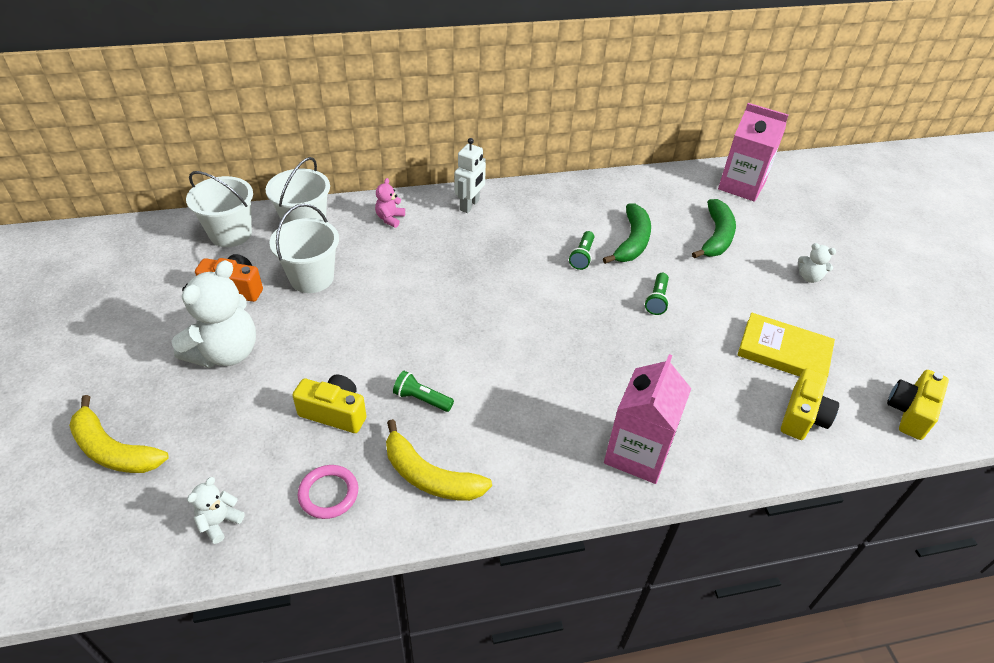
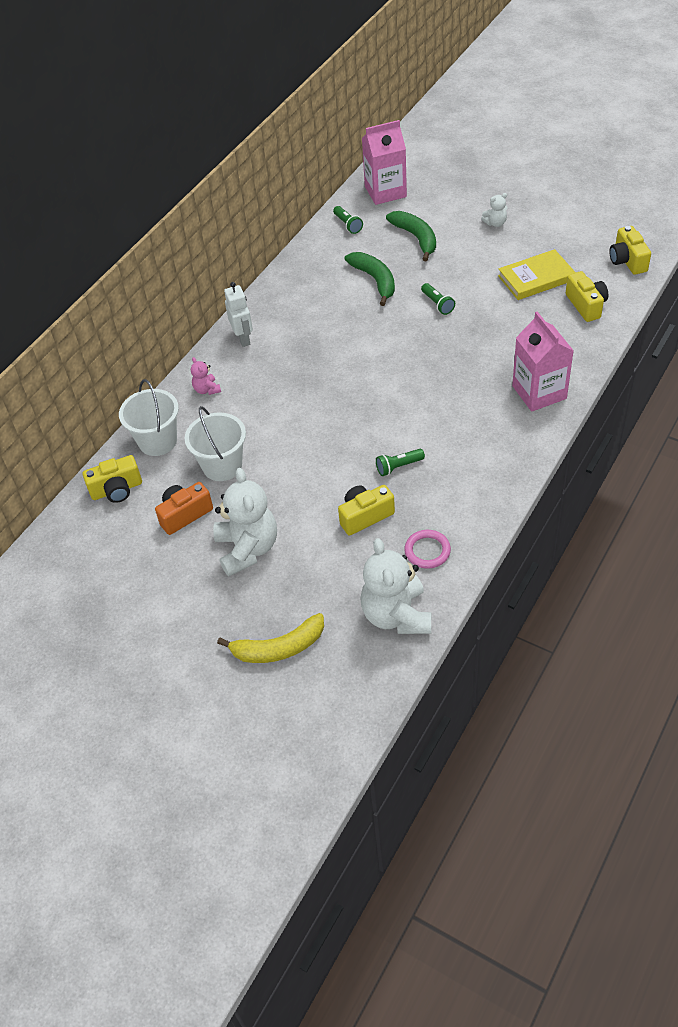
camera: 40 degrees left, 5 degrees up
(219, 522) = (396, 615): white teddy bear -> white teddy bear, size x2.18
(230, 234) = (117, 489): white bucket -> yellow camera
(429, 476) = (462, 496): yellow banana -> none
(582, 256) = (360, 313): green flashlight -> green flashlight (348, 225)

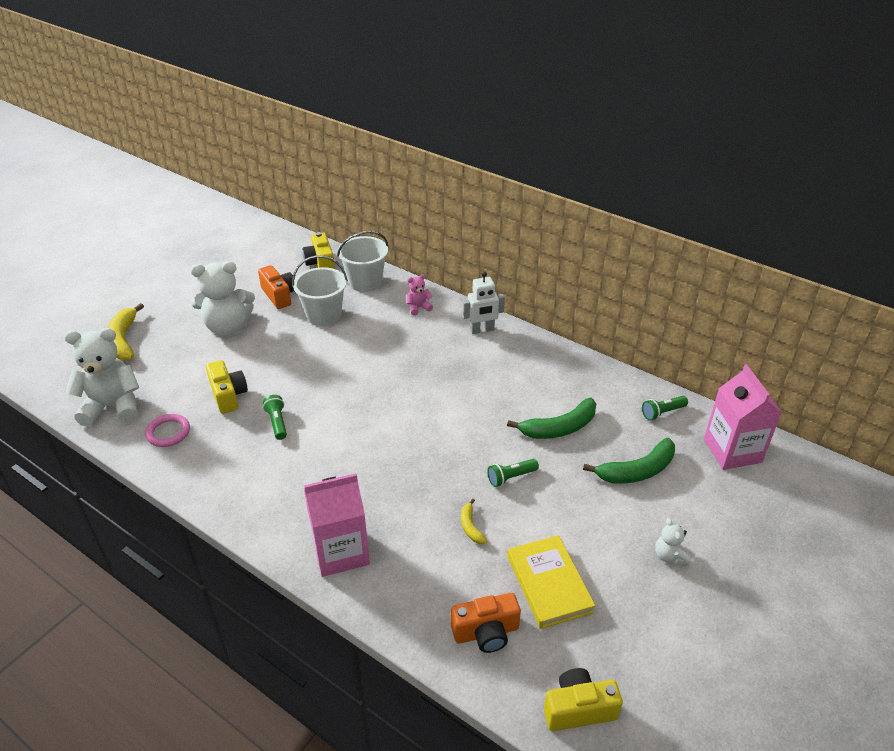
camera: 90 degrees right, 10 degrees down
(494, 322) = (471, 527): none -> yellow banana
(586, 305) = (486, 632): yellow camera -> orange camera

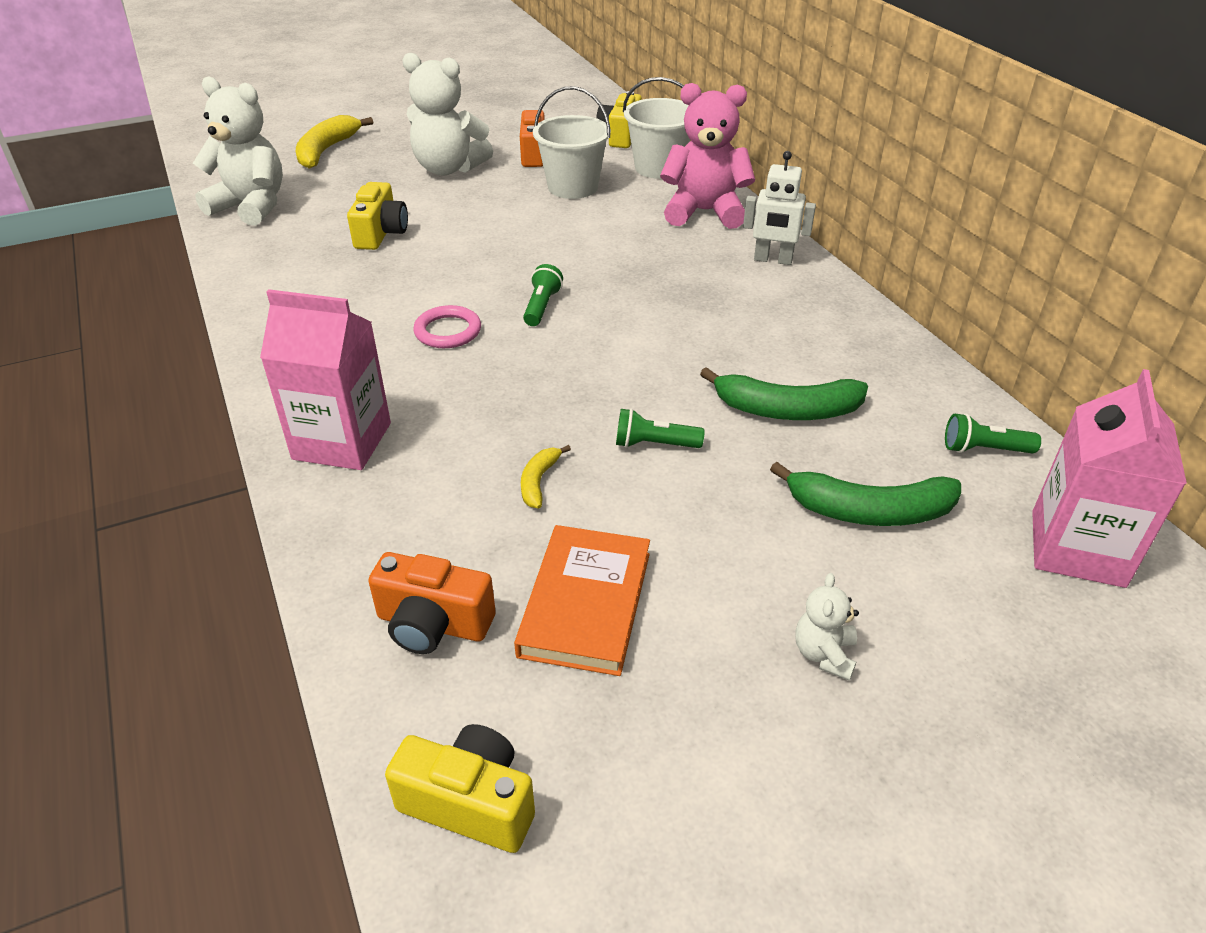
camera: 30 degrees right, 0 degrees up
(168, 432) = (280, 248): pink ring -> pink ring (448, 331)
(277, 422) = (408, 277): green flashlight -> green flashlight (542, 306)
(418, 308) = (704, 212): pink teddy bear -> pink teddy bear, size x2.18
(549, 584) = (586, 603): yellow book -> orange book

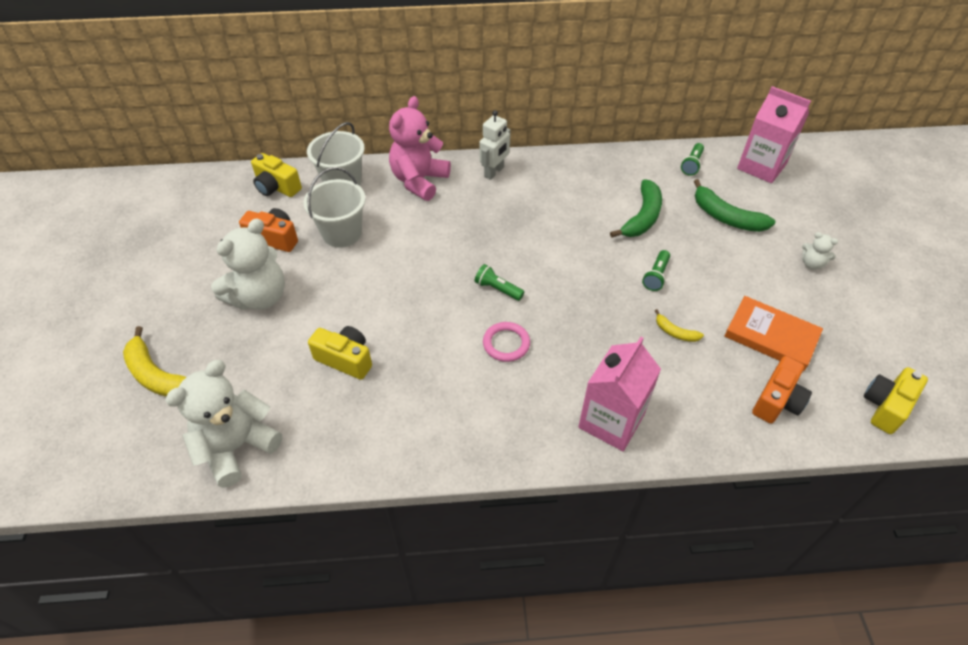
camera: 70 degrees left, 10 degrees up
(869, 511) = (726, 217): green banana -> green banana turned 105 degrees clockwise

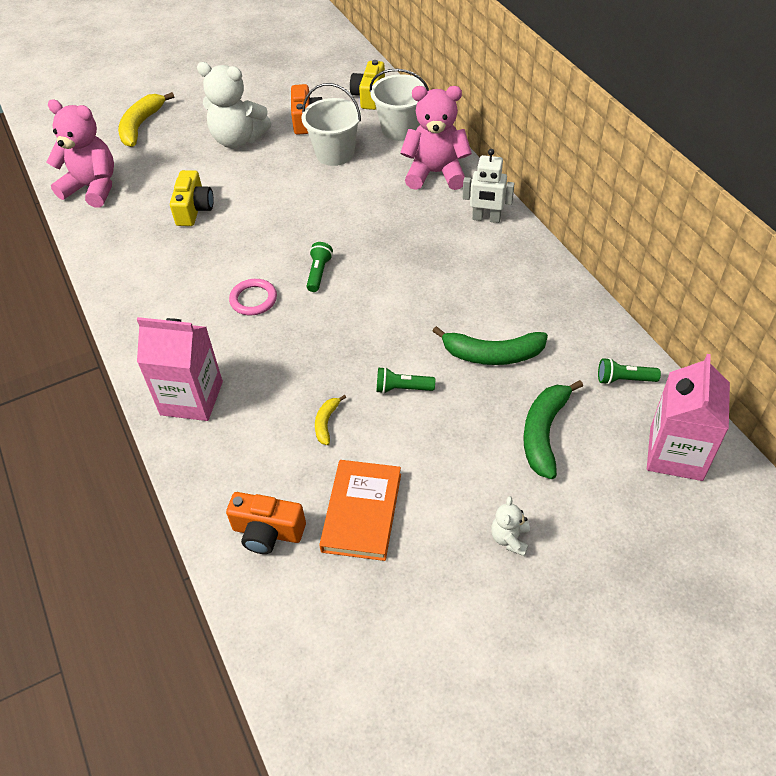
camera: 70 degrees right, 0 degrees up
(237, 447) = (92, 188): white teddy bear -> pink teddy bear
(885, 406) = (301, 646): yellow camera -> none

